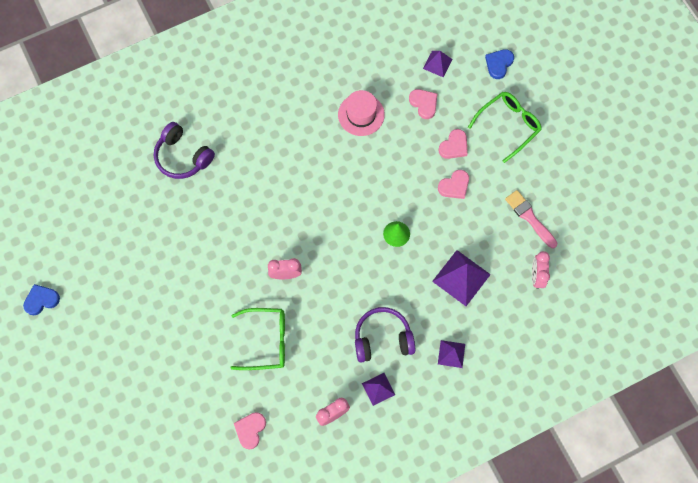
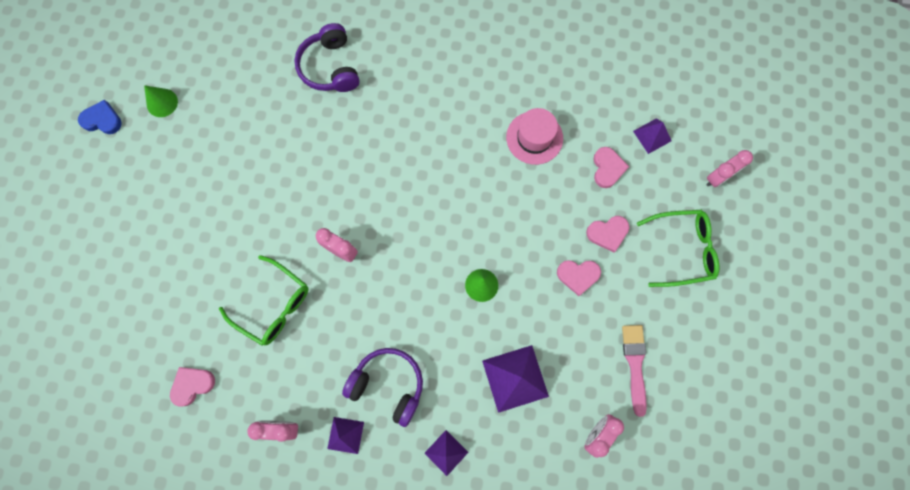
camera: 35 degrees right, 5 degrees up
(77, 259) = (162, 102): none -> green cone
(499, 64) = (718, 177): blue heart -> pink clock

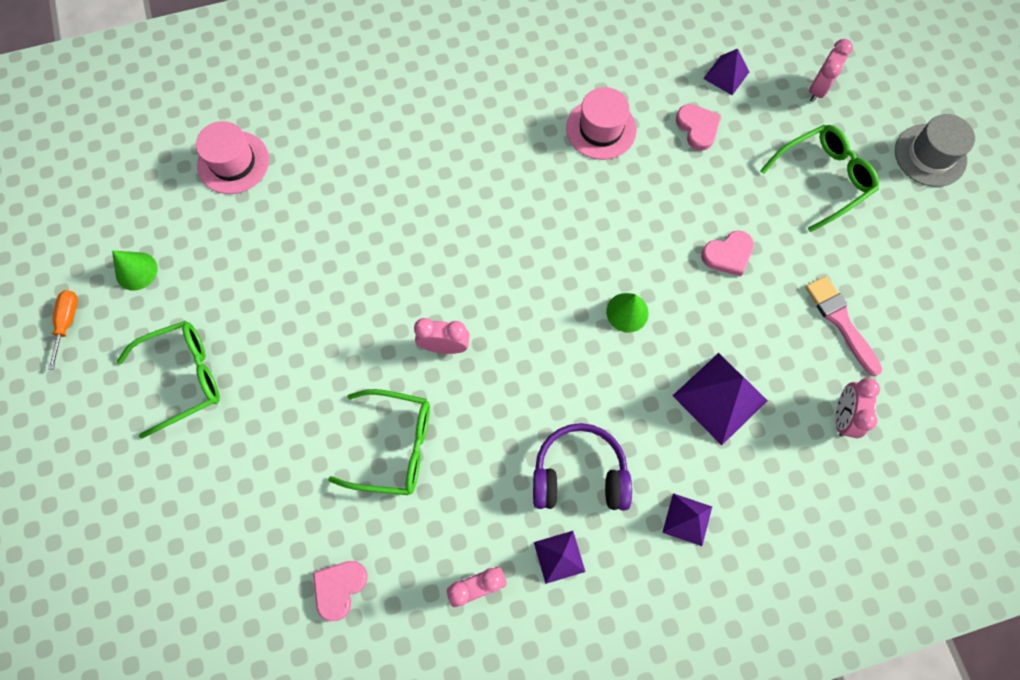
camera: 25 degrees left, 5 degrees down
(102, 120) = (67, 322): blue heart -> orange screwdriver
(158, 193) = (183, 377): none -> green glasses
(261, 50) = (233, 162): none -> pink hat
(330, 67) = (326, 148): purple headphones -> none
(607, 233) = (735, 196): pink heart -> none
(777, 268) = (930, 155): none -> grey hat

